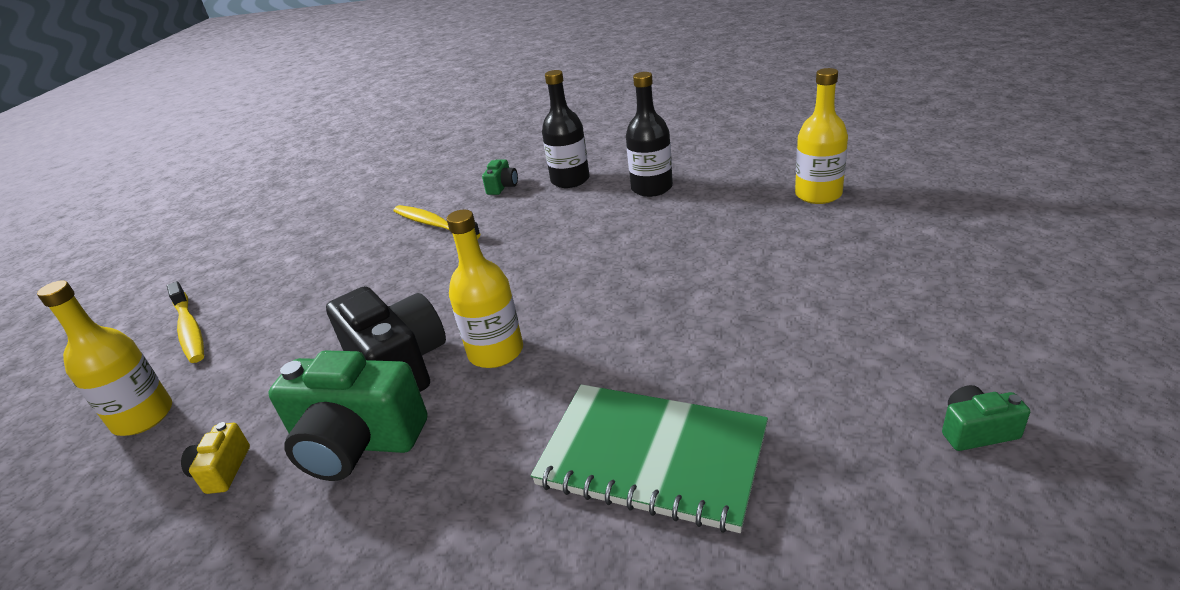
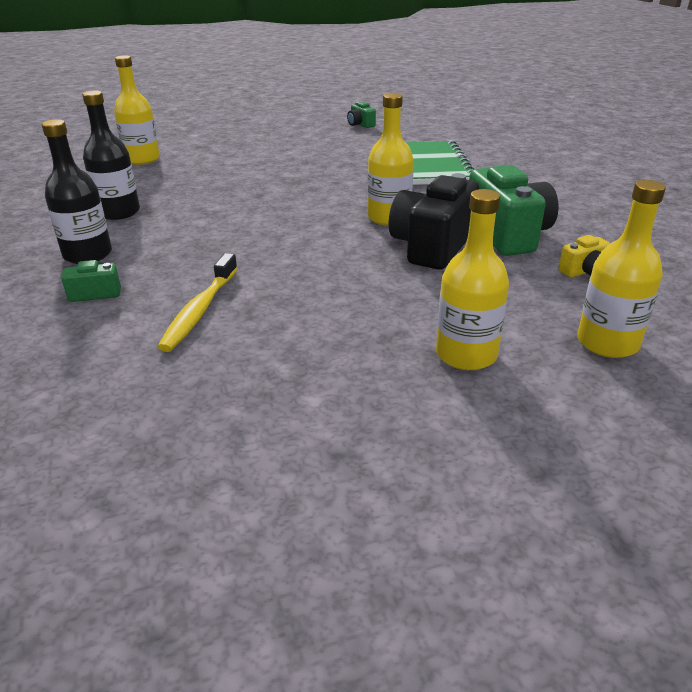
camera: 120 degrees left, 0 degrees up
(189, 330) = (499, 399): yellow toothbrush -> none
(240, 330) = (466, 354): none -> yellow bottle

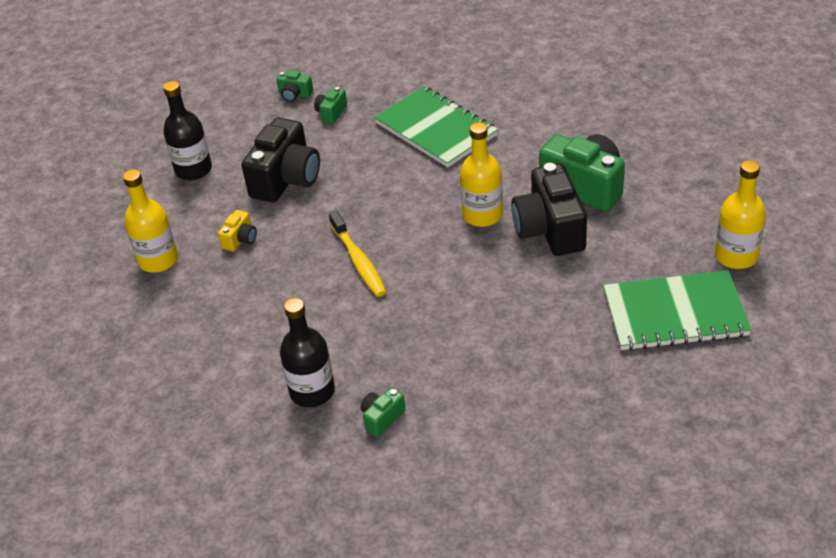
camera: 35 degrees left, 10 degrees up
(119, 212) = (257, 335): black bottle -> black bottle (193, 170)
(199, 310) = (477, 384): yellow toothbrush -> yellow toothbrush (358, 261)
(284, 154) = (286, 179): none -> black camera
(369, 138) = (331, 113): none -> green camera
(466, 354) = (675, 314): yellow bottle -> green notebook
(584, 271) = (668, 198): yellow camera -> yellow camera (240, 239)

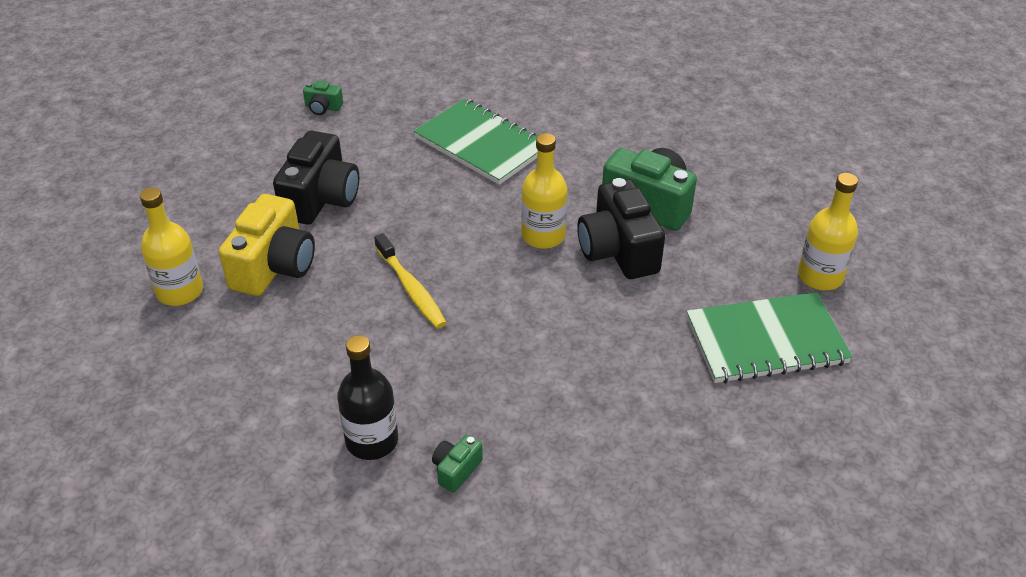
camera: 10 degrees left, 0 degrees up
(193, 170) = (214, 189): black bottle -> none
(240, 239) = (274, 266): yellow camera -> yellow camera, size x2.16
(331, 113) = (365, 127): green camera -> none

